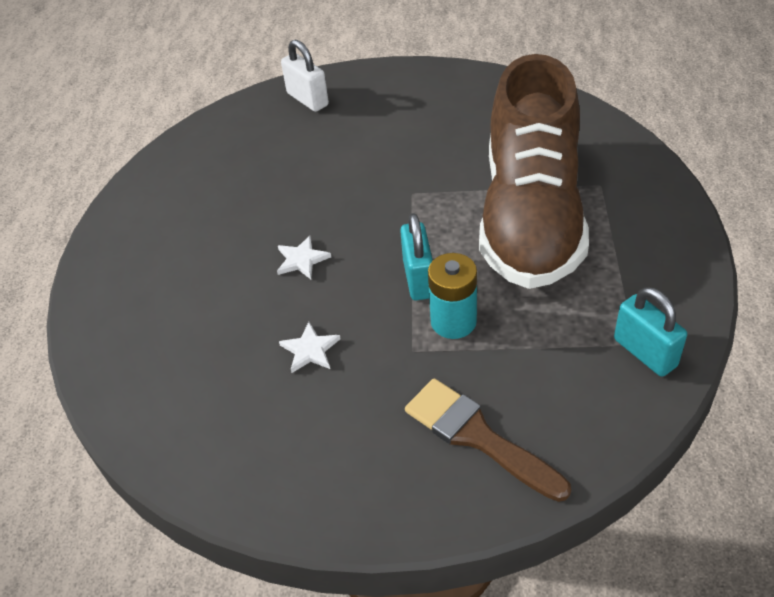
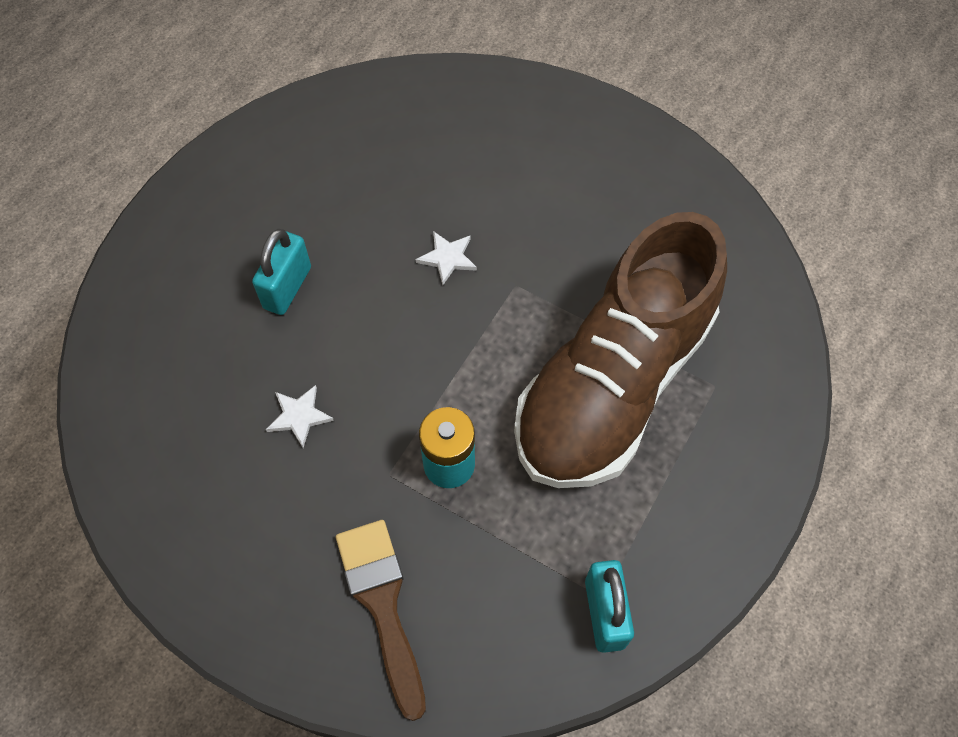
camera: 25 degrees right, 15 degrees up
(302, 259) = (358, 306): white star -> white star (447, 258)
(307, 99) = (494, 103): white padlock -> none
(418, 279) = (451, 394): turquoise padlock -> turquoise padlock (287, 288)

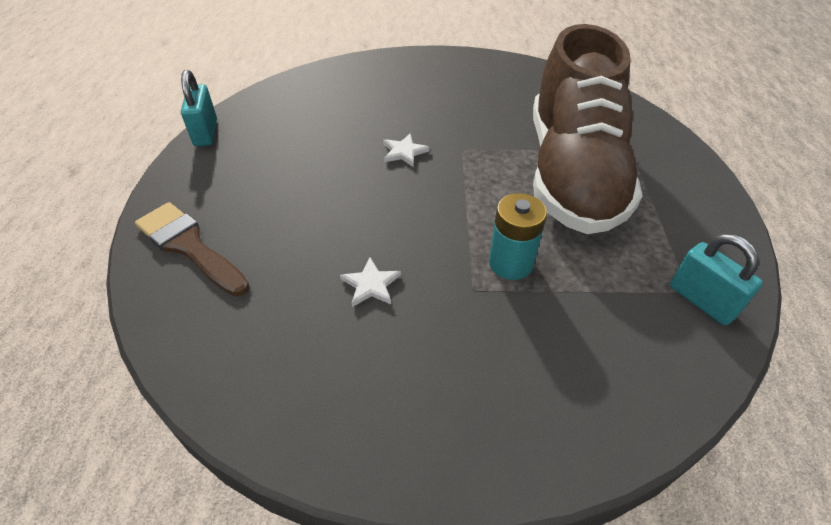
camera: 30 degrees left, 15 degrees down
(287, 288) = (298, 211): turquoise padlock -> turquoise padlock (206, 133)
(382, 604) = (547, 381): brown brush -> brown brush (189, 246)

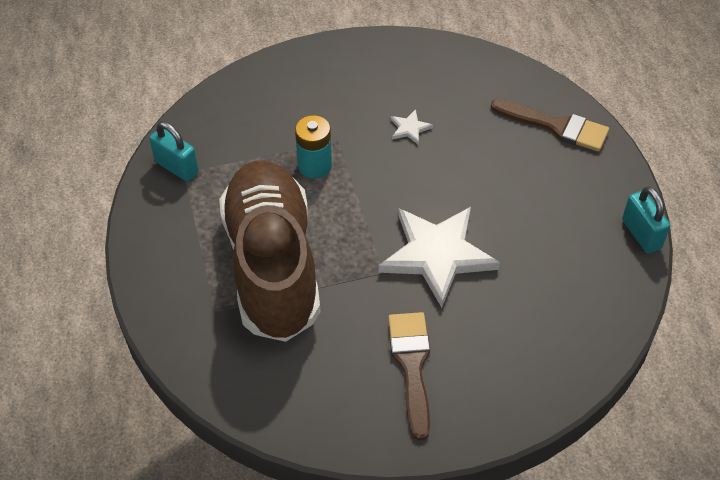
camera: 165 degrees right, 5 degrees up
(404, 152) = (437, 255): white star -> white star, size x2.48
(460, 90) = (411, 366): none -> brown brush

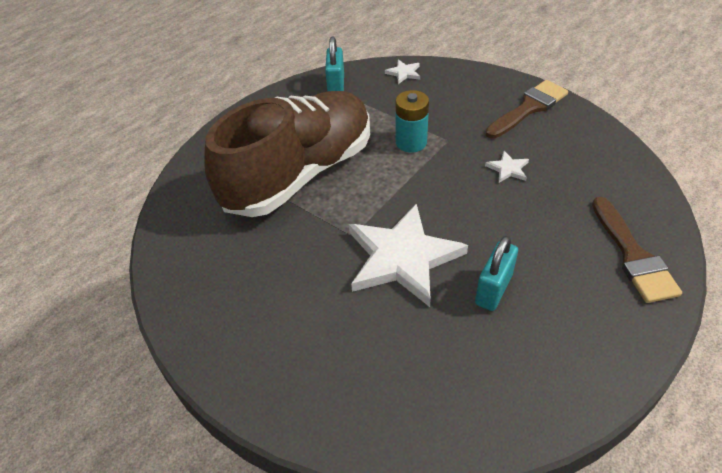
camera: 55 degrees right, 5 degrees down
(215, 109) = (404, 73): none -> white star
(411, 366) = (276, 306): brown brush -> brown brush (528, 108)
(641, 234) = (592, 398): turquoise padlock -> turquoise padlock (493, 289)

